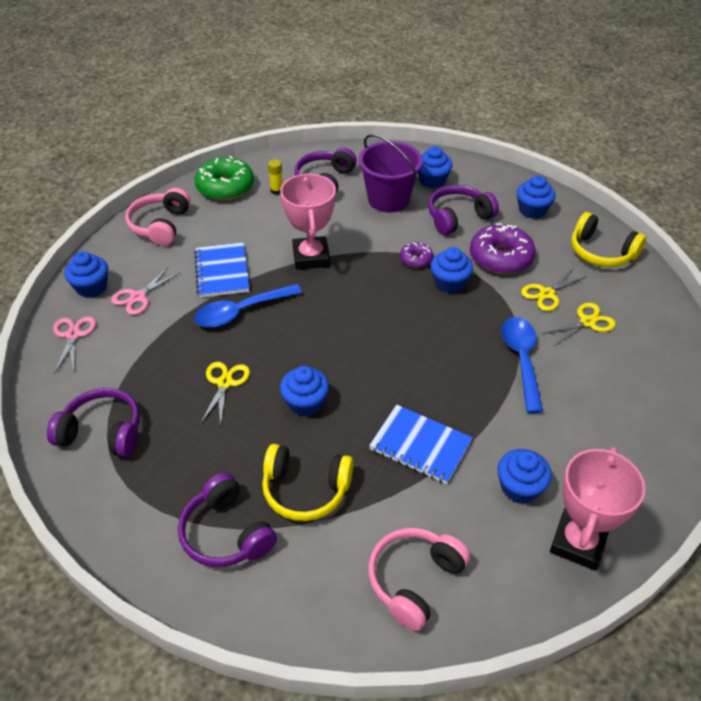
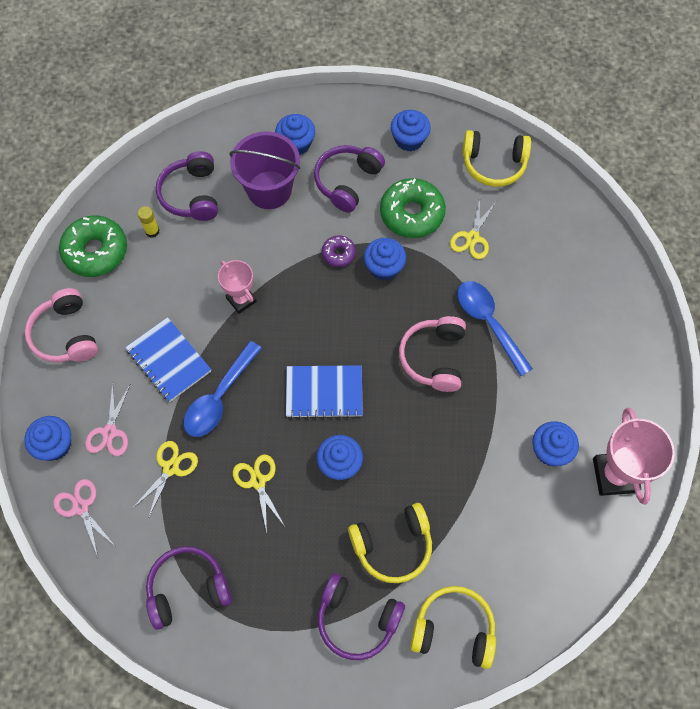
camera: 30 degrees left, 20 degrees up
(311, 257) = (241, 300): pink trophy -> pink trophy, size x0.62
(312, 594) = (453, 629): none -> yellow headphones
(414, 580) = (519, 575): pink headphones -> pink headphones (434, 358)
(420, 445) = (456, 453): blue notebook -> blue notebook (324, 392)
(501, 257) = (412, 214): purple donut -> green donut
(587, 322) = (520, 253): yellow scissors -> yellow scissors (171, 468)

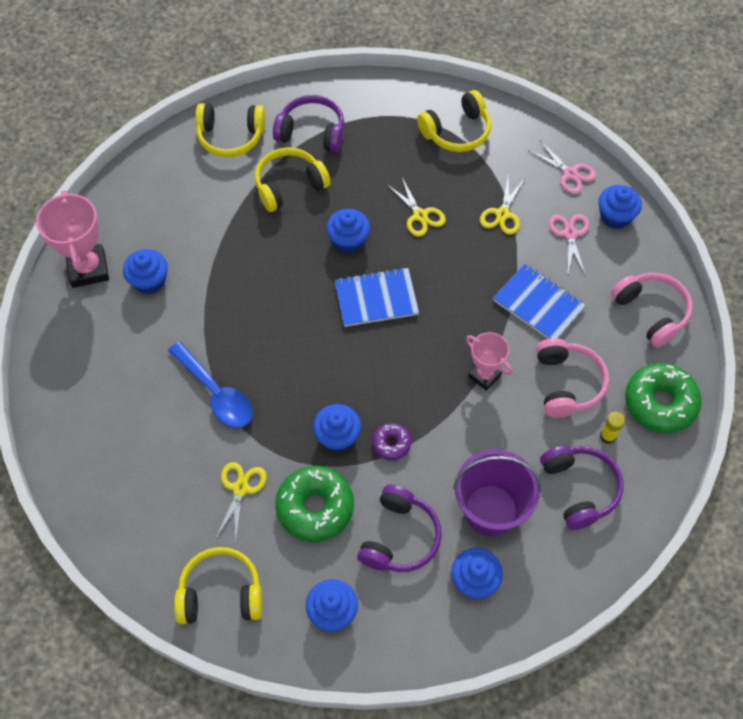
camera: 170 degrees right, 5 degrees down
(188, 589) = (457, 131): purple headphones -> yellow headphones
(219, 397) = (477, 278): blue spoon -> none
(434, 358) = (270, 348): pink headphones -> pink headphones (567, 384)

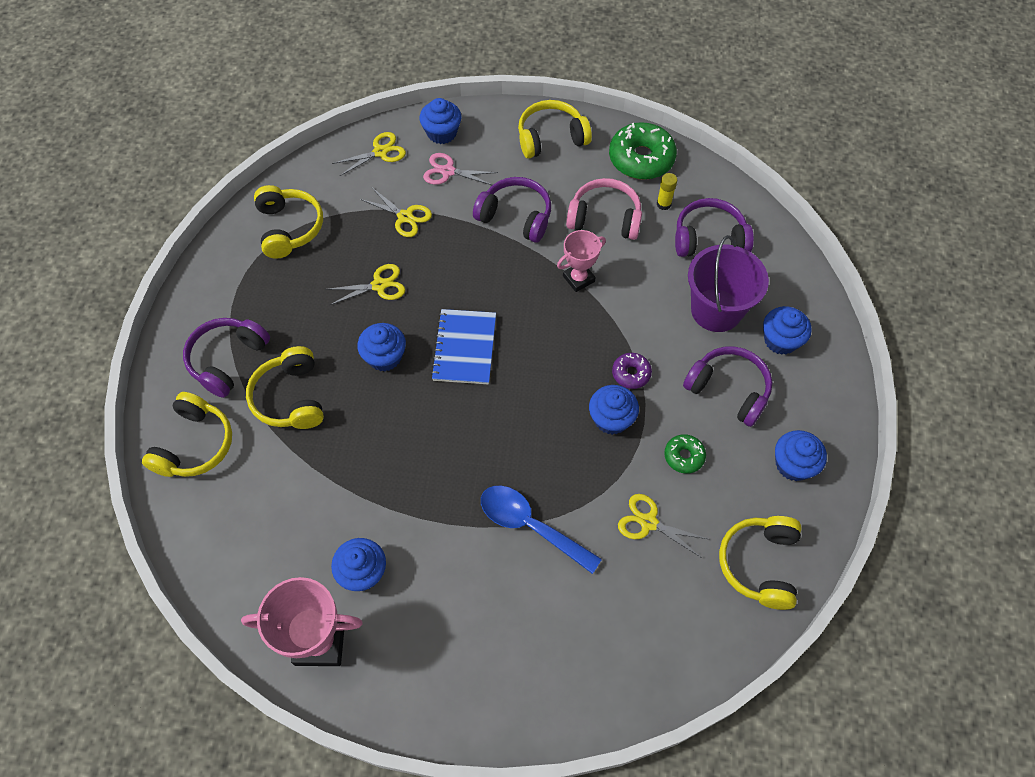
camera: 75 degrees left, 0 degrees up
(216, 393) = (531, 526): blue spoon -> blue spoon turned 120 degrees counterclockwise
(315, 507) = (684, 456): green donut -> green donut, size x0.52
(538, 304) = (516, 216): blue notebook -> purple headphones
(570, 173) = (380, 152): pink scissors -> yellow scissors
(651, 312) = (551, 138): pink headphones -> yellow headphones

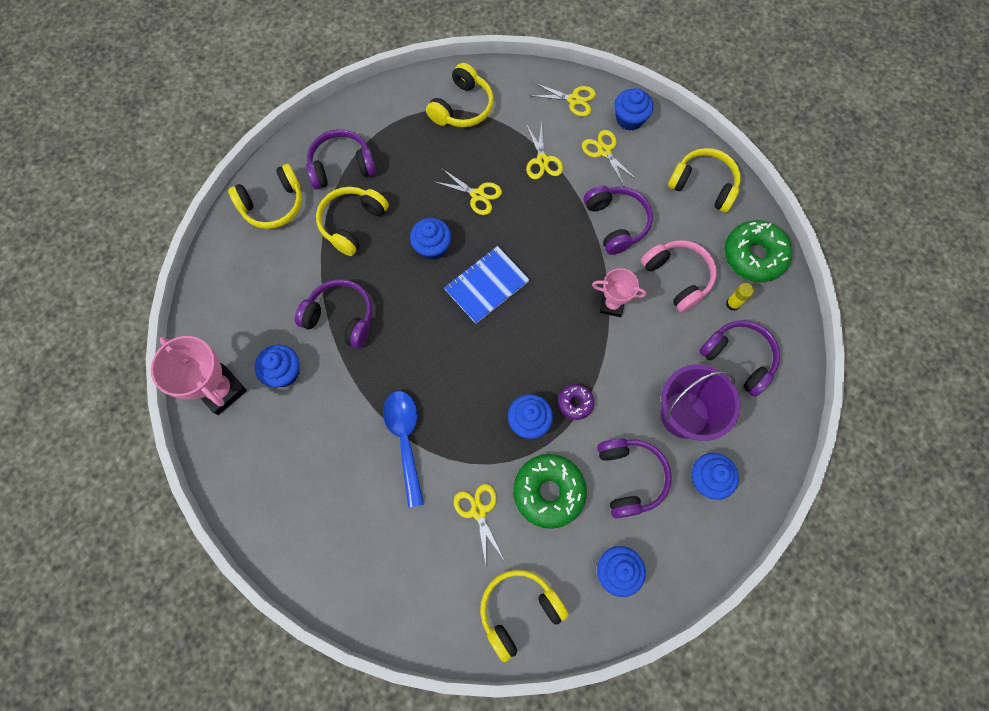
camera: 45 degrees right, 10 degrees up
(365, 481) = (341, 317): none -> purple headphones
(448, 171) = (604, 151): pink scissors -> yellow scissors
(684, 456) = (548, 492): green donut -> green donut, size x1.94

